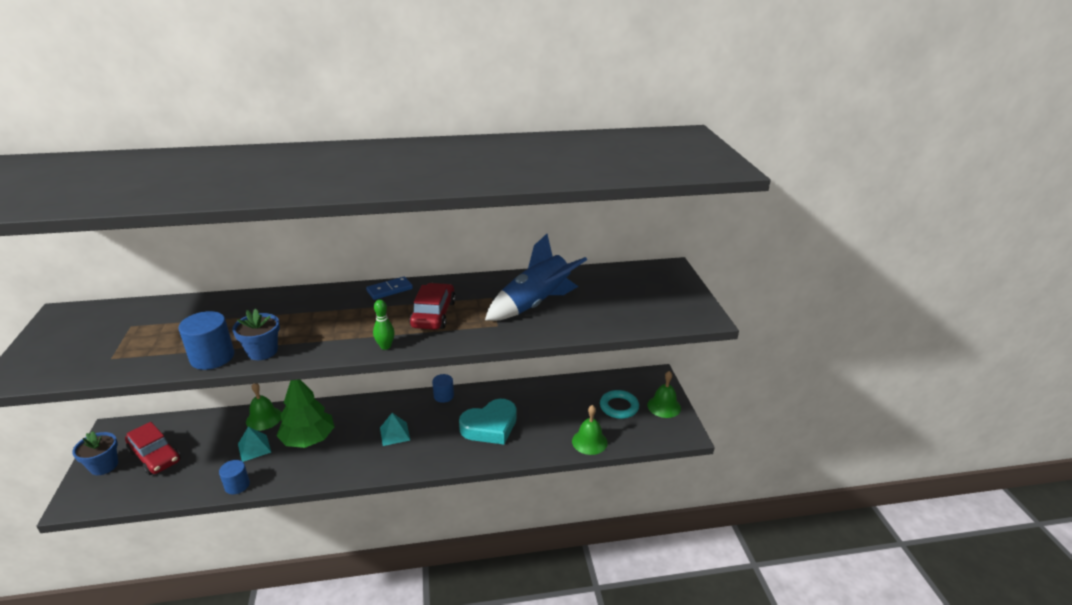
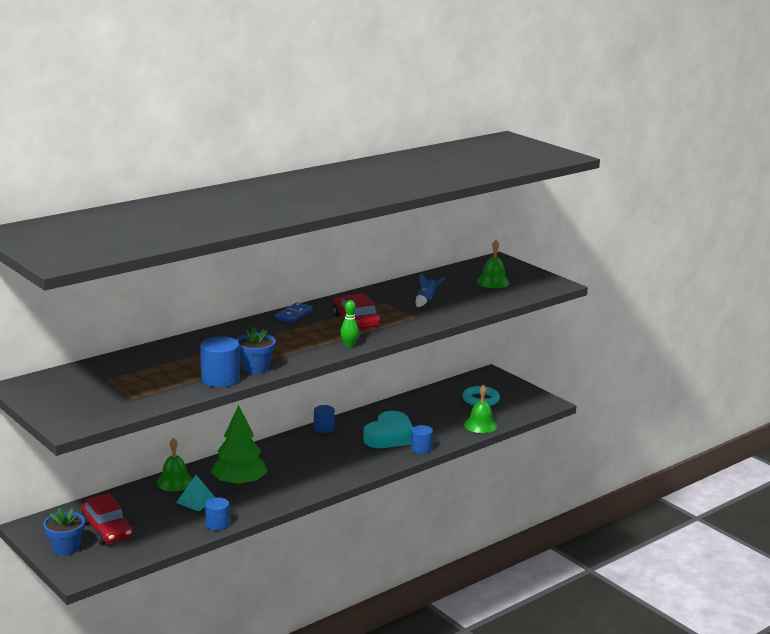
camera: 30 degrees left, 10 degrees down
(155, 456) = (107, 530): red car -> red car turned 45 degrees clockwise
(395, 433) = (313, 460): turquoise pyramid -> none
(504, 454) = (421, 449): none -> blue cylinder
(535, 304) = (426, 300): blue rocket -> blue rocket, size x0.45
(664, 406) = (515, 391): green bell -> green bell (493, 282)

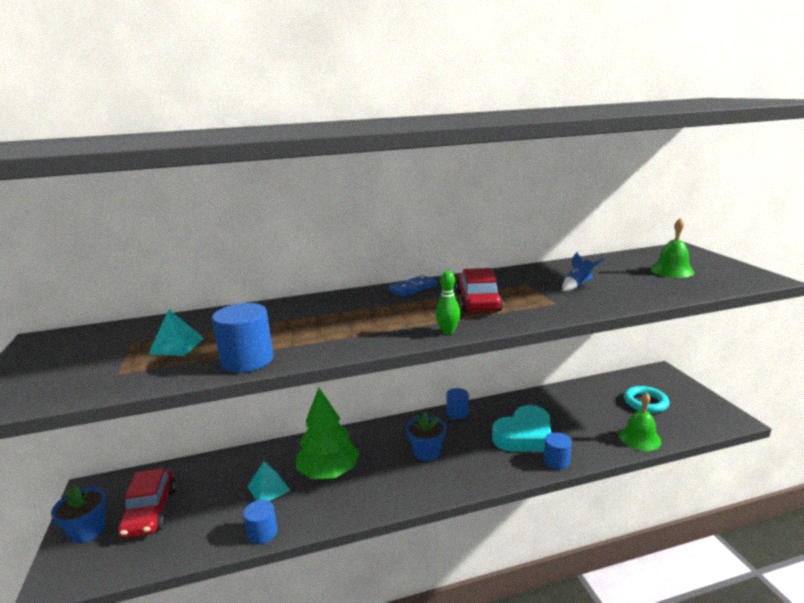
camera: 25 degrees right, 0 degrees up
(149, 377) = (176, 346): none -> turquoise pyramid
(174, 482) = (268, 456): green bell -> none
(256, 368) = (306, 349): blue flower pot -> blue flower pot (427, 452)

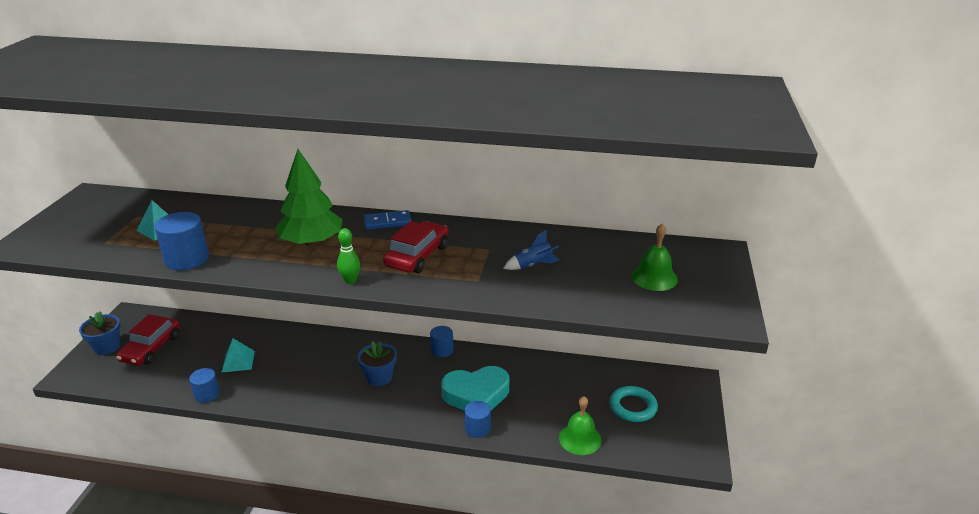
camera: 25 degrees right, 10 degrees up
(328, 472) = (290, 365): green tree -> green tree (311, 242)

